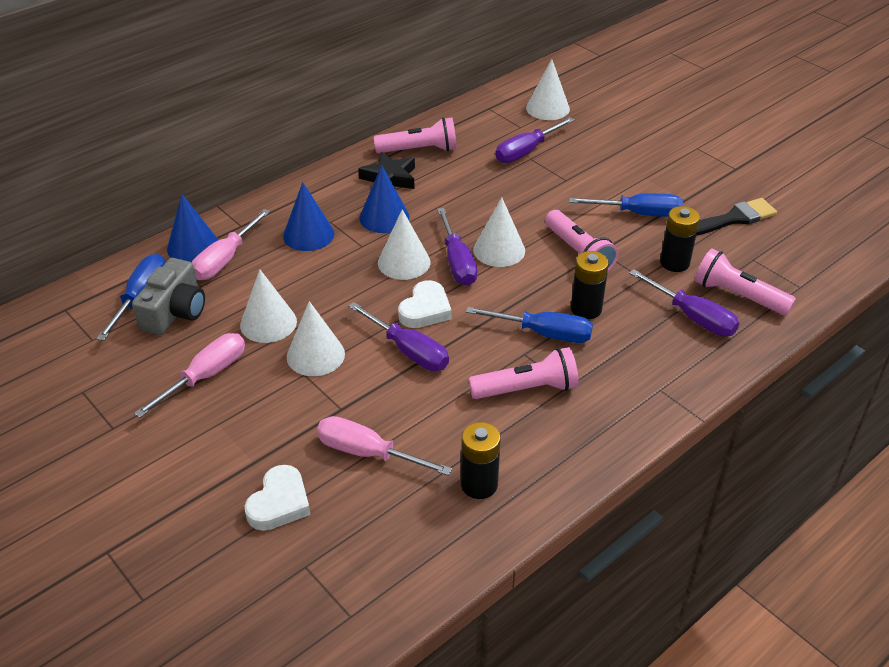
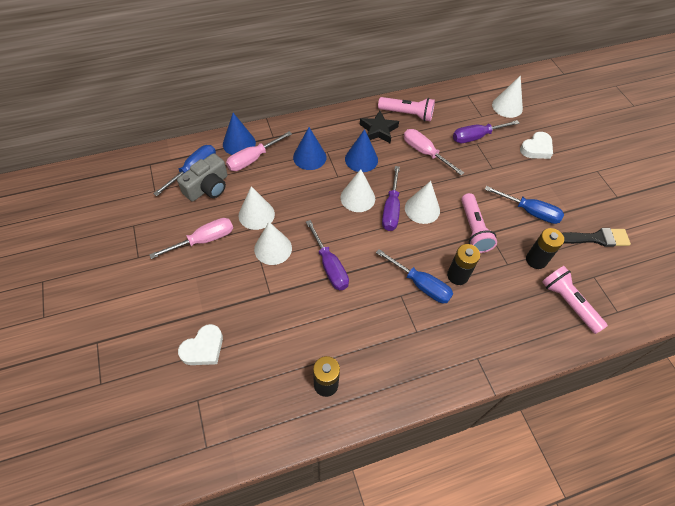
camera: 20 degrees right, 15 degrees up
(368, 453) = (270, 333): pink screwdriver -> pink screwdriver (425, 153)
(425, 310) = (354, 239): white heart -> white heart (536, 148)
(527, 389) = (389, 323): pink flashlight -> none
(692, 317) = (527, 308): purple screwdriver -> none

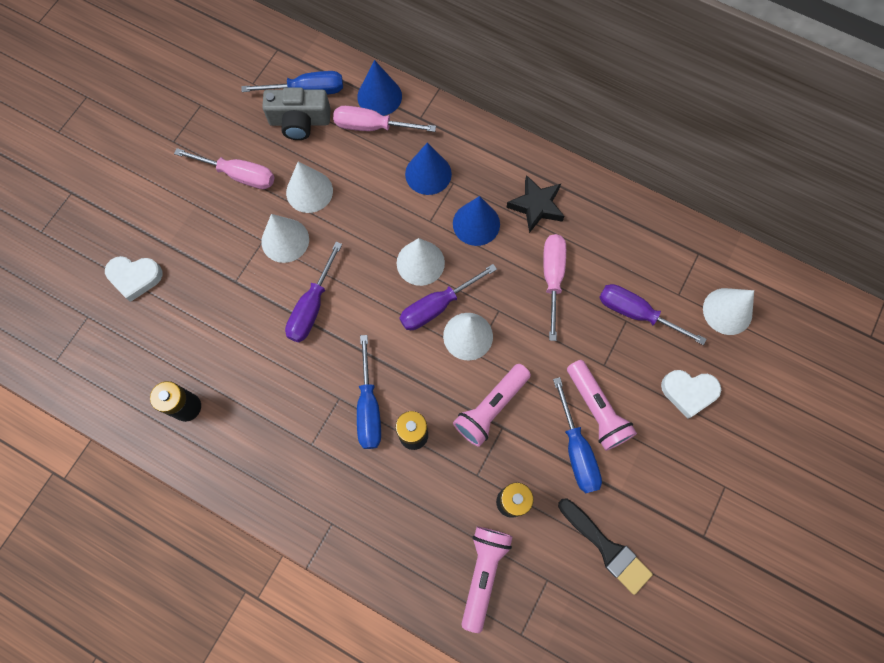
camera: 50 degrees right, 15 degrees up
(407, 114) = (593, 215): pink flashlight -> pink flashlight (596, 409)

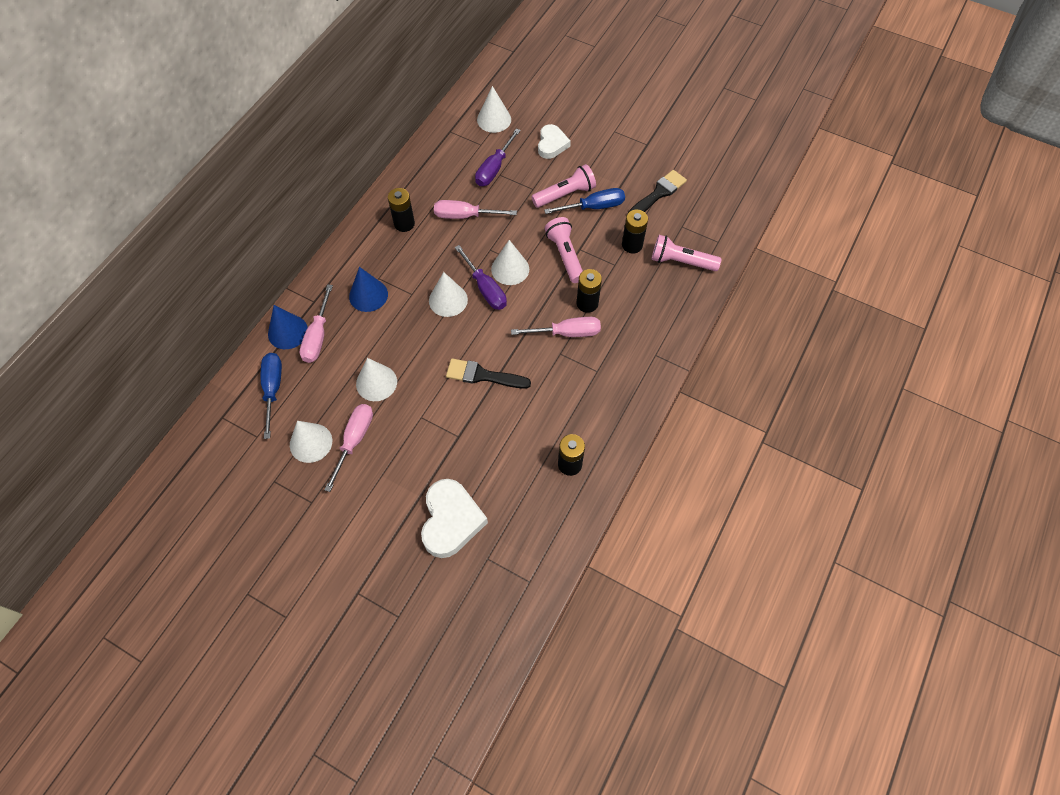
camera: 90 degrees left, 10 degrees down
(135, 277) = (451, 520): white heart -> white heart, size x1.58
(285, 240) = (422, 399): white cone -> white cone (311, 443)
(300, 121) = (304, 394): grey camera -> none
(312, 306) = (483, 375): purple screwdriver -> black brush
(368, 407) = (566, 333): blue screwdriver -> pink screwdriver
(476, 223) = (416, 262): blue cone -> none
(491, 408) = (565, 255): pink flashlight -> pink flashlight turned 150 degrees counterclockwise
(536, 206) = (404, 224): black star -> black battery

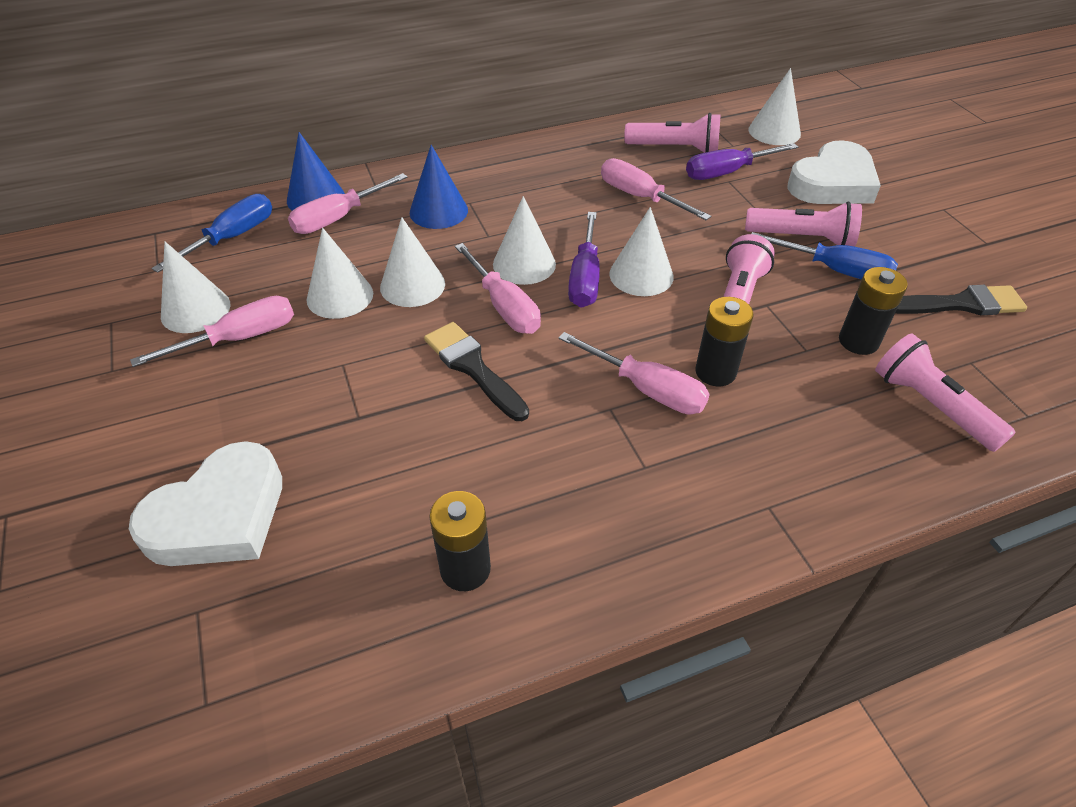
camera: 40 degrees right, 15 degrees down
(404, 224) = (558, 171): black battery -> none
(406, 351) = (412, 285): none -> white cone
(452, 166) = (674, 148): none -> pink flashlight
(463, 332) = (503, 306): none -> pink screwdriver
(552, 144) = (832, 183): white heart -> white heart, size x1.58

